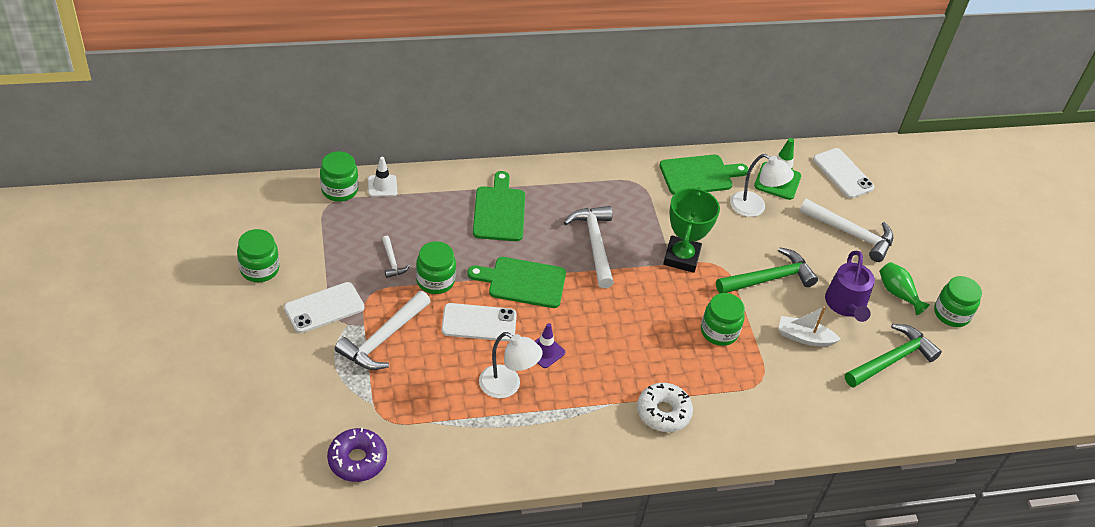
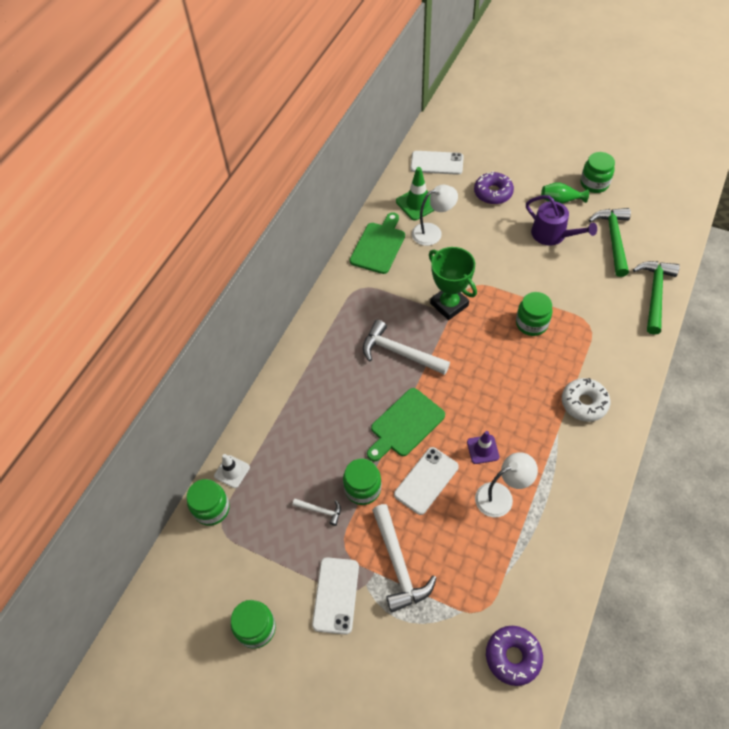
camera: 45 degrees left, 10 degrees up
(499, 211) = (321, 399): green cutting board -> none
(769, 279) = (502, 264): green hammer -> green hammer (654, 294)
(804, 337) = (566, 276): white boat -> none
(851, 234) = (493, 193): white hammer -> purple donut

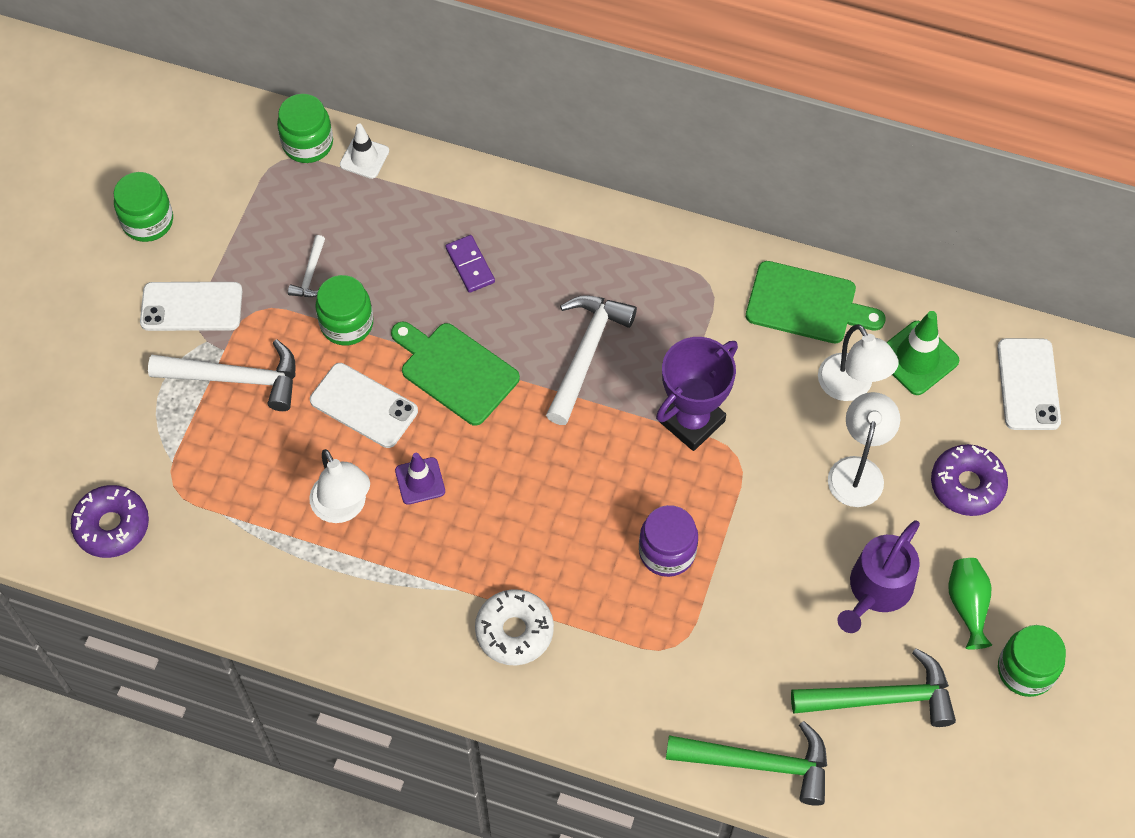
camera: 80 degrees right, 5 degrees up
(328, 411) = (470, 265): none -> purple domino
(398, 564) = (236, 378): white hammer -> white hammer turned 150 degrees counterclockwise
(449, 304) = (692, 421): green trophy -> purple trophy
(483, 235) = (858, 470): none -> white lamp
(531, 323) = (667, 552): green jar -> purple jar

